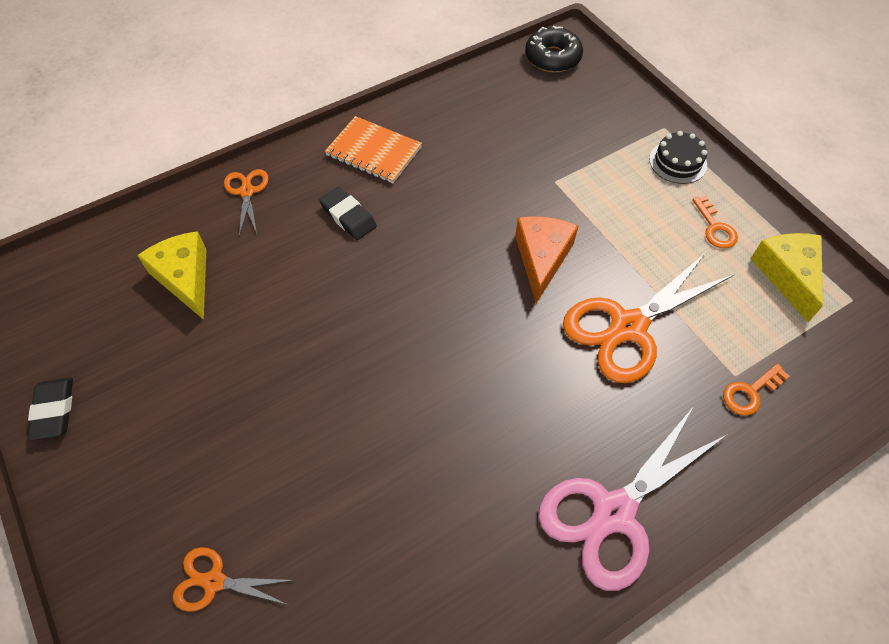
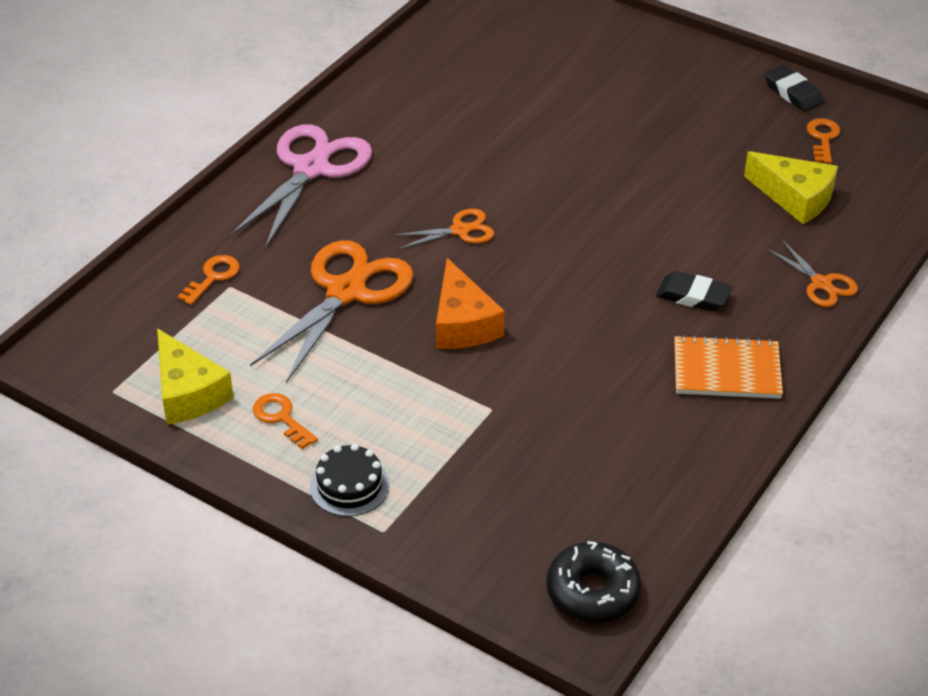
camera: 155 degrees right, 15 degrees down
(93, 335) = (823, 138): none -> orange key
(214, 581) = (580, 58): orange scissors -> orange scissors (460, 230)

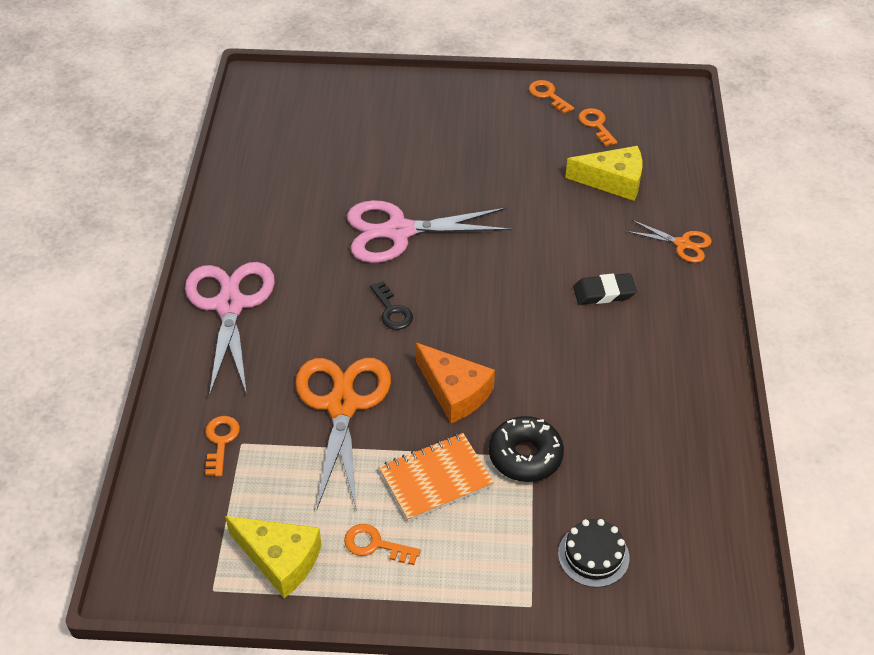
camera: 30 degrees left, 5 degrees up
(349, 485) = (475, 579): black cake -> black cake (593, 555)
(460, 230) = (392, 310): orange scissors -> black key
(525, 164) = (398, 231): none -> pink scissors
(592, 591) = (719, 576): black donut -> black donut (525, 456)
(726, 371) = (672, 344): orange notebook -> orange notebook (436, 479)
(793, 93) = (548, 95): black eraser -> orange key

